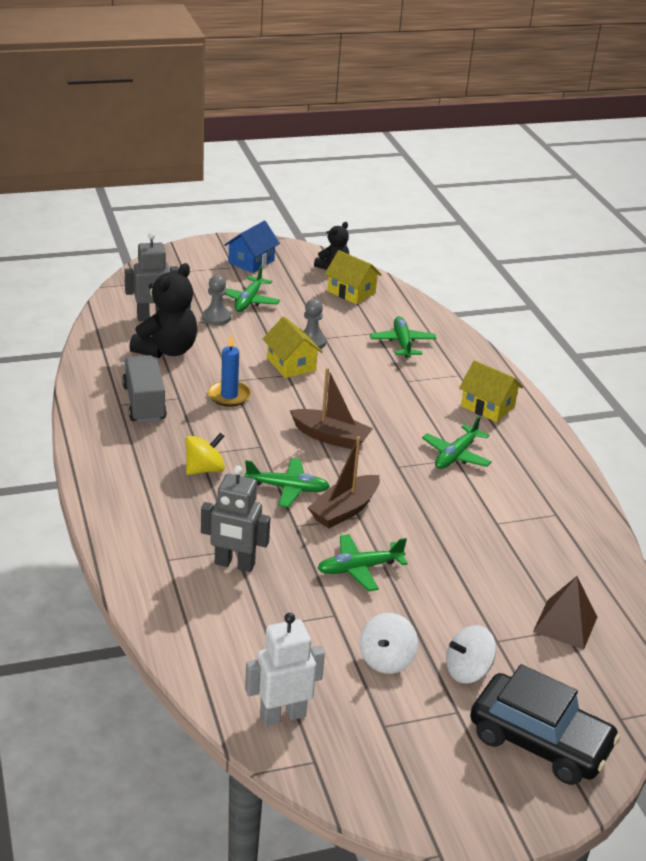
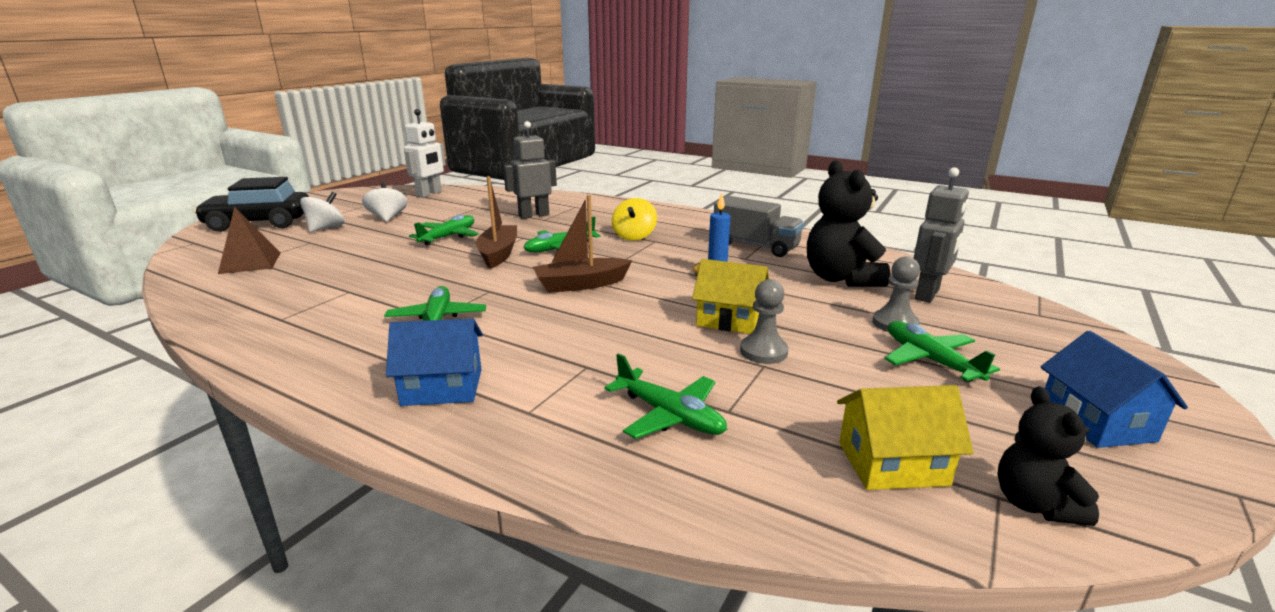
camera: 140 degrees right, 10 degrees down
(487, 406) = (442, 387): yellow house -> blue house

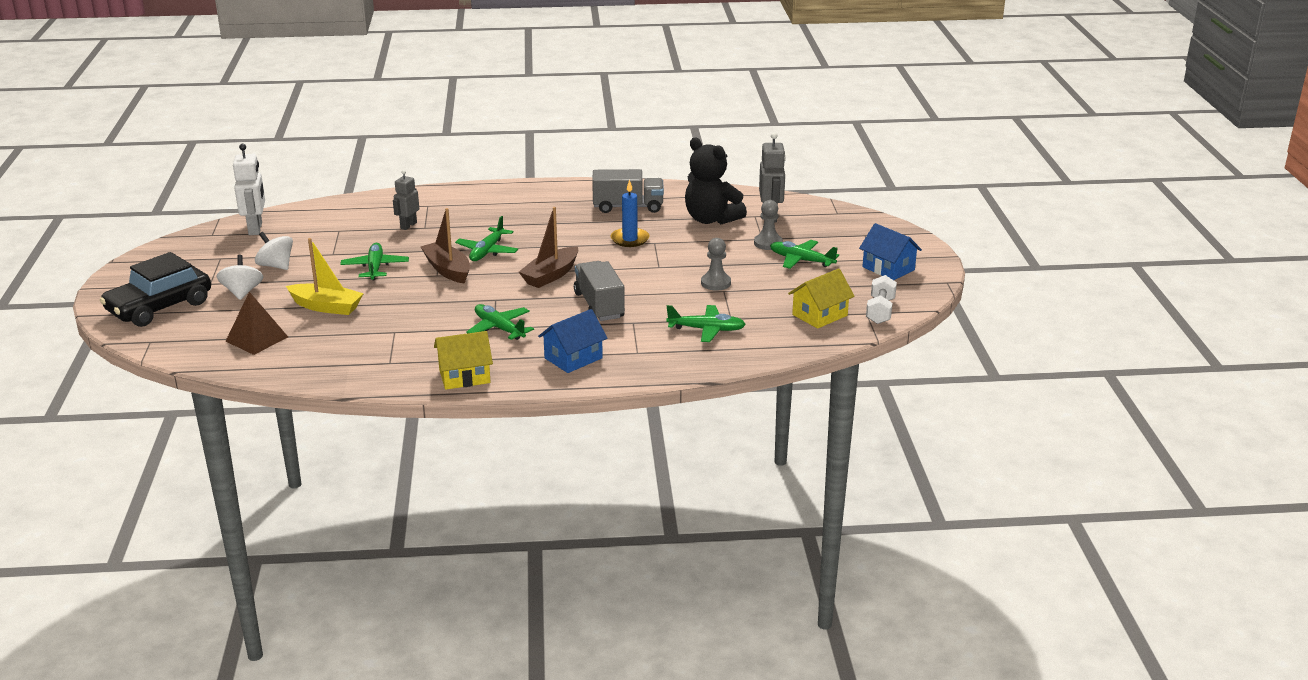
camera: 35 degrees left, 5 degrees up
(350, 254) = (326, 307): none -> yellow boat
(533, 215) = (408, 225): grey robot -> grey robot, size x0.67
(579, 331) = (599, 305): none -> grey truck
(634, 236) = (527, 223): yellow spinning top -> none
(729, 319) = (676, 270): yellow house -> yellow house (464, 376)
(1034, 504) = (880, 311): black teddy bear -> white dumbbell

